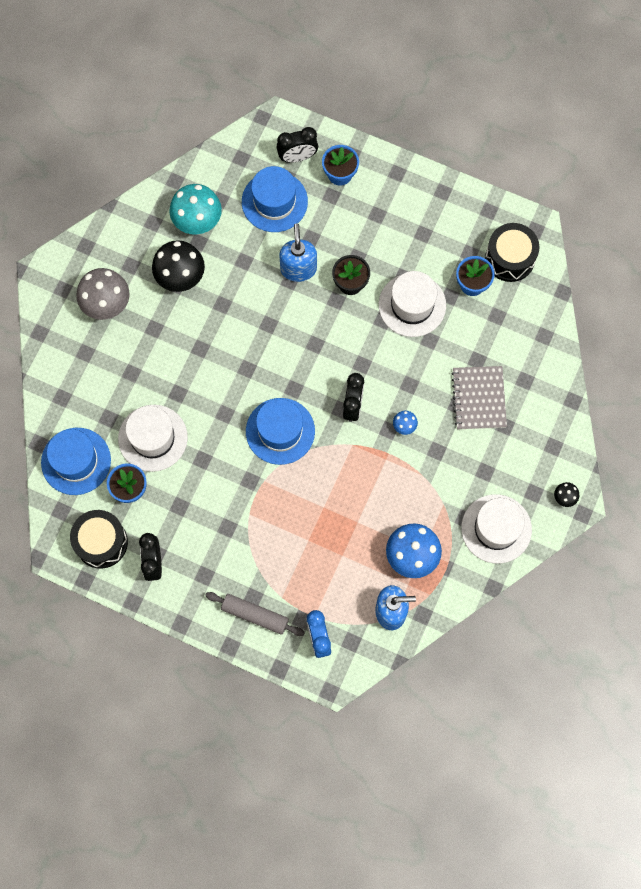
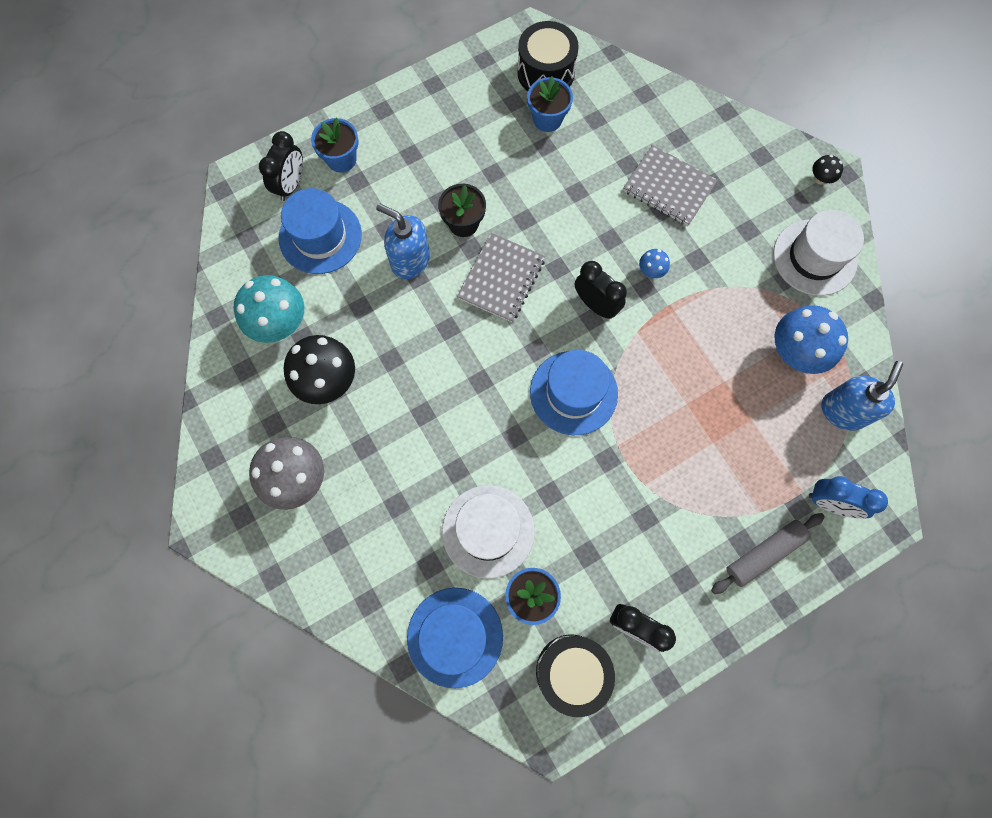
camera: 55 degrees left, 0 degrees up
(327, 334) = (501, 279): none -> grey notebook
(412, 305) = (529, 183): white hat -> none

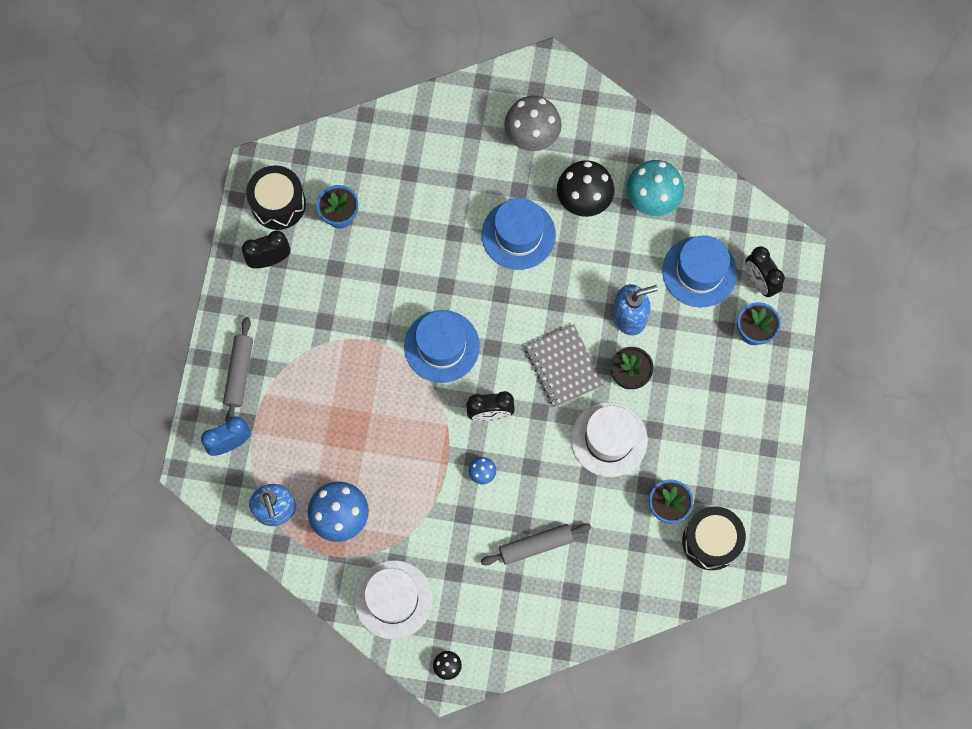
camera: 130 degrees right, 0 degrees up
(455, 637) = (356, 155): blue hat -> blue hat (518, 234)
(488, 531) = (400, 222): white hat -> white hat (609, 439)
(668, 187) = (535, 545): grey notebook -> grey rolling pin

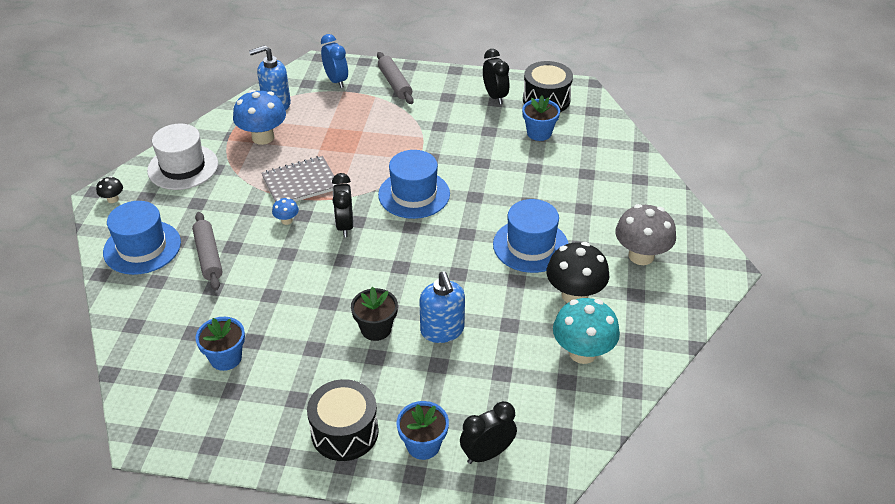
camera: 90 degrees right, 30 degrees down
(239, 373) = (395, 83): grey rolling pin -> grey rolling pin turned 60 degrees clockwise
(563, 367) = (389, 277): grey notebook -> grey notebook (300, 183)
(609, 439) = (307, 311): white hat -> none
(699, 272) = (497, 394): blue hat -> blue hat (142, 247)
(711, 541) = (179, 395): black drum -> black drum (344, 432)

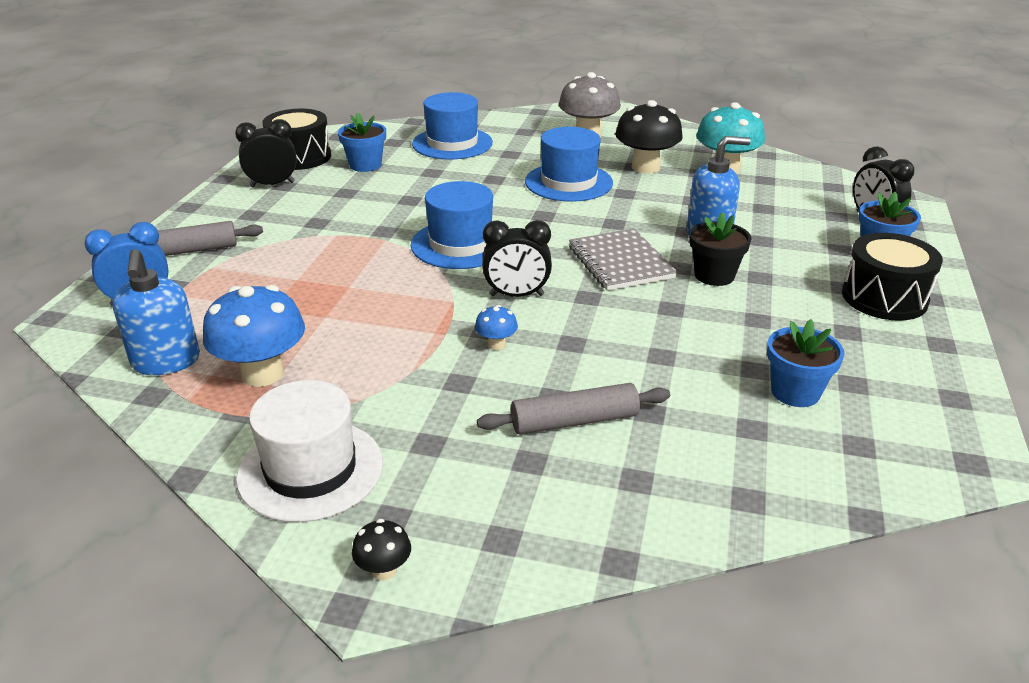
camera: 85 degrees left, 10 degrees down
(142, 247) = (545, 507): blue hat -> blue hat (452, 143)
(300, 183) = (406, 333): grey notebook -> grey notebook (620, 262)

